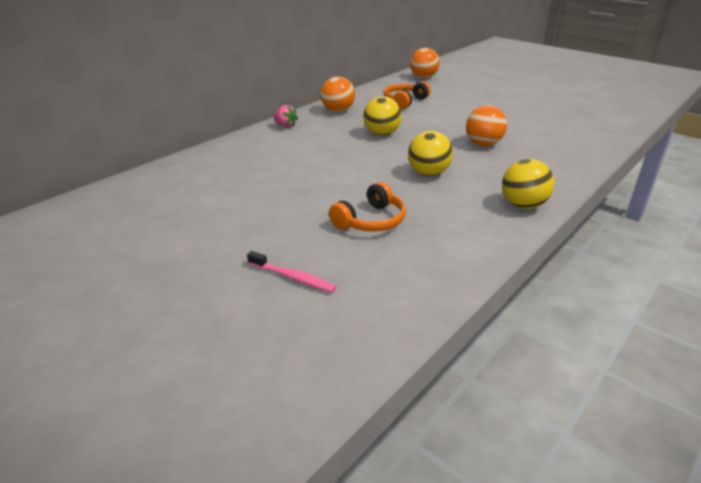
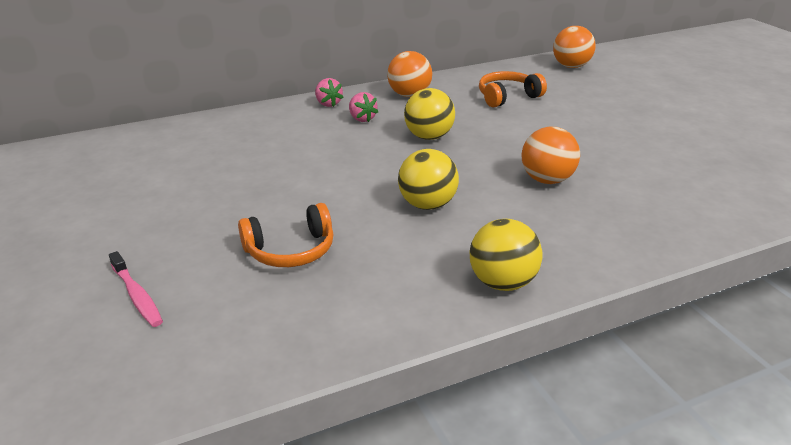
camera: 25 degrees right, 0 degrees up
(322, 131) = (362, 119): none -> pink strawberry

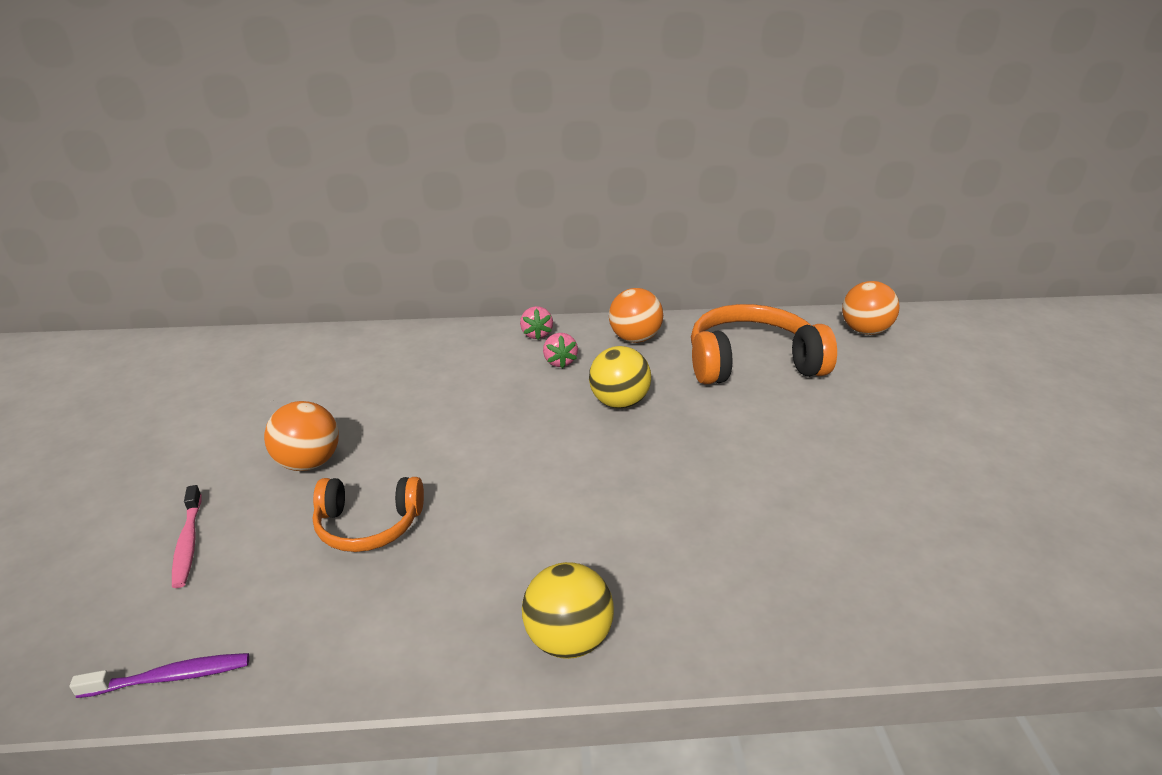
camera: 20 degrees right, 0 degrees up
(203, 383) = (171, 677): none -> purple toothbrush
(427, 205) = (554, 500): yellow ball -> none
(507, 97) = (752, 363): orange headphones -> orange headphones, size x1.69
(546, 180) = (722, 498): orange ball -> orange ball (309, 462)

